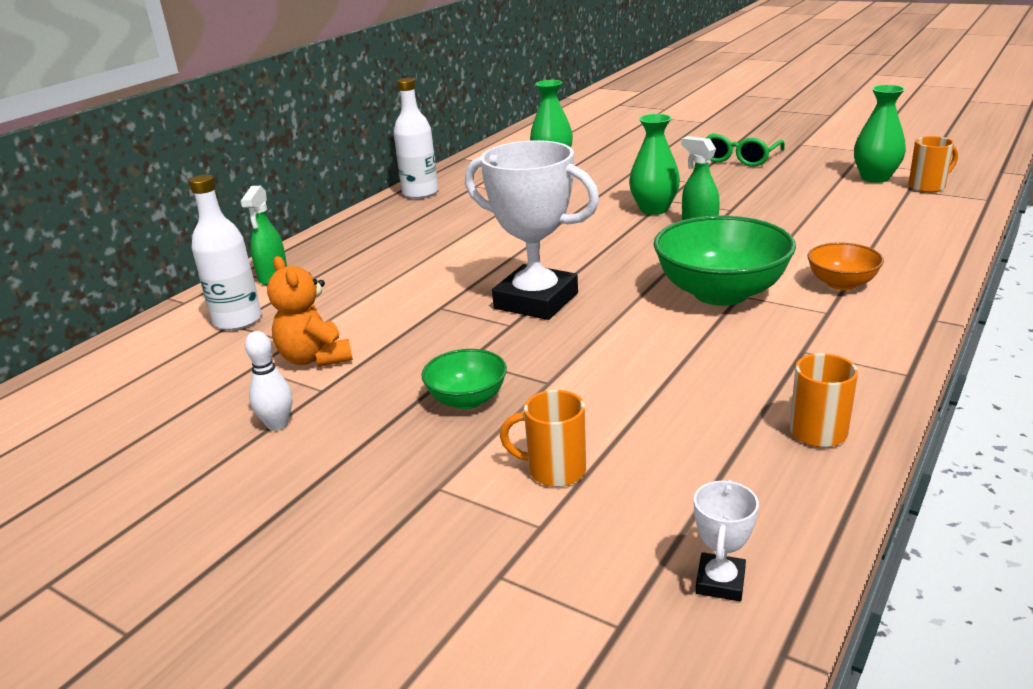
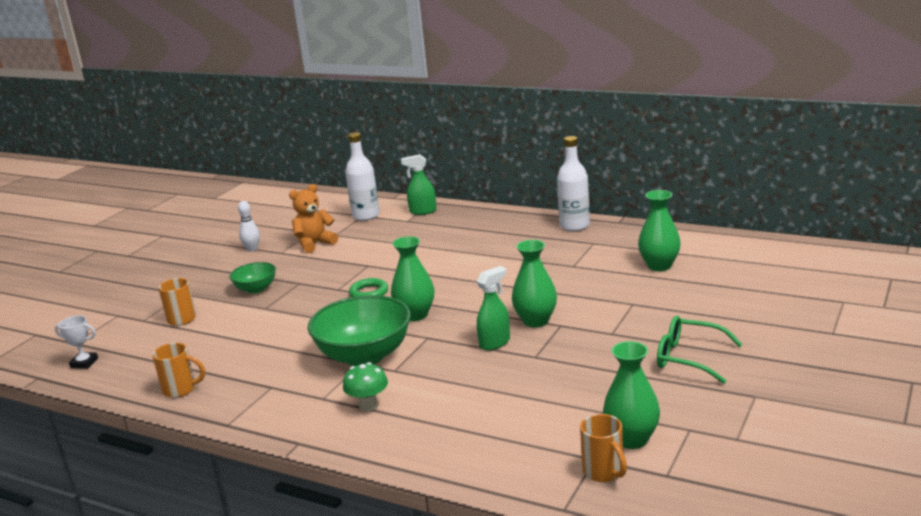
camera: 85 degrees right, 5 degrees down
(536, 301) = (369, 293): white trophy -> green ring
(617, 268) = (415, 315): none -> green vase
(841, 283) = (368, 406): orange bowl -> green mushroom

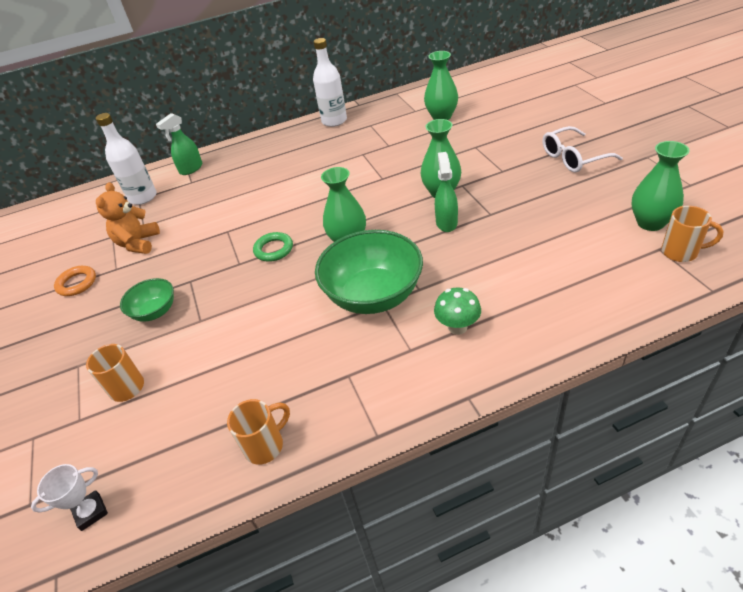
camera: 45 degrees left, 20 degrees up
(252, 249) = (77, 283): white bowling pin -> orange ring
(689, 358) = (573, 158): green glasses -> white glasses

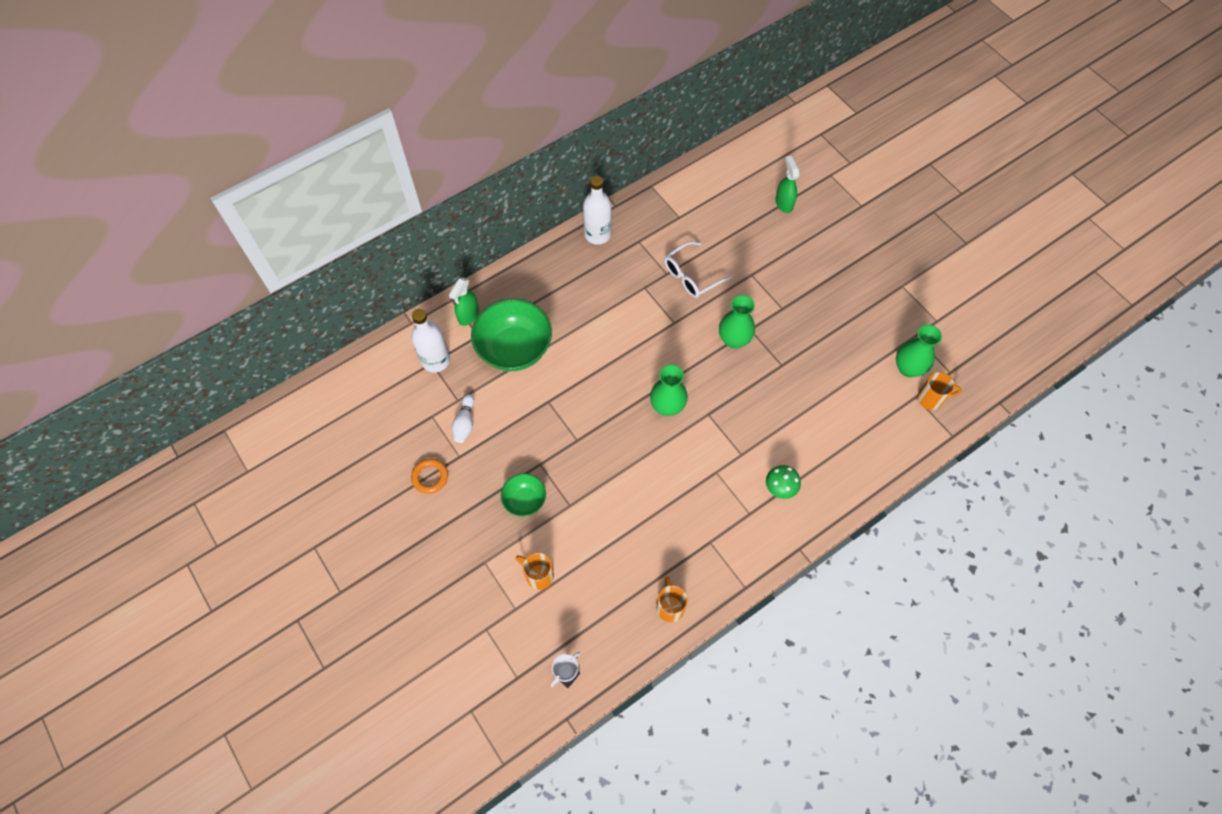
camera: 20 degrees left, 20 degrees up
(138, 243) = (465, 423): orange teddy bear -> white bowling pin
(265, 445) = (670, 607): orange mug -> orange mug turned 45 degrees counterclockwise
(274, 249) = (603, 421): green ring -> none
(373, 295) = (707, 464): green bowl -> green bowl (514, 349)
(441, 117) = (709, 228): green vase -> none
(446, 222) = (747, 378): green spray bottle -> green spray bottle (784, 203)
(573, 158) = (841, 289): white glasses -> white glasses (691, 276)

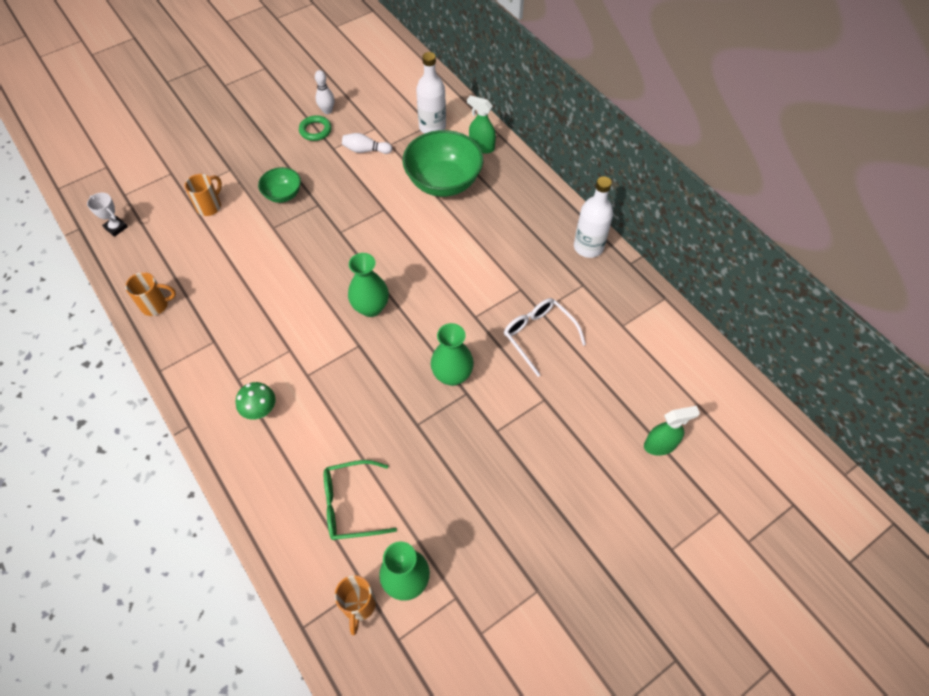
camera: 90 degrees right, 5 degrees down
(399, 467) = (327, 111): none -> white bowling pin
(430, 477) = (315, 130): orange ring -> green ring
(856, 409) = (351, 505): none -> green glasses

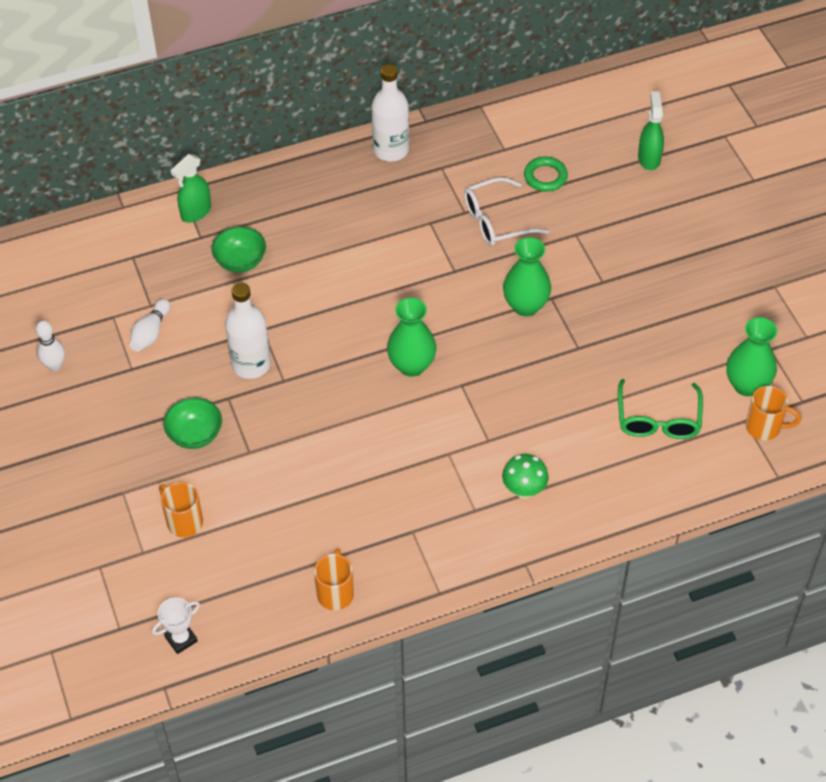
camera: 75 degrees left, 5 degrees down
(315, 130) = (88, 384): green ring -> green ring (545, 177)
(432, 127) = (138, 255): white bottle -> white bottle (251, 364)
(443, 182) = (240, 261): green bowl -> green bowl, size x0.53

